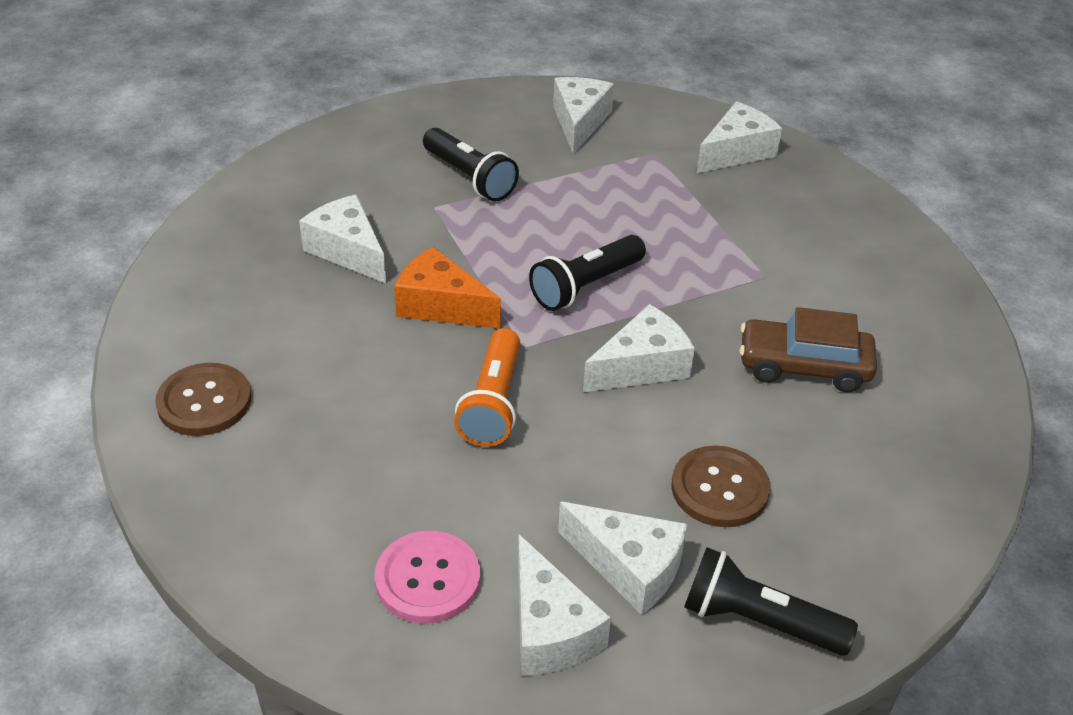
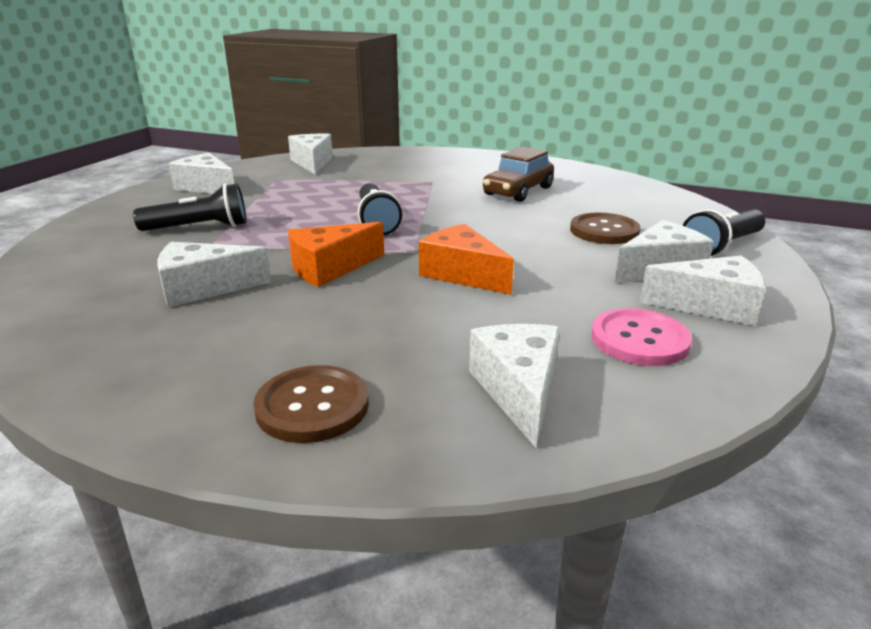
camera: 60 degrees left, 15 degrees down
(493, 403) = (462, 274): orange flashlight -> orange cheese
(642, 366) = (475, 225): white cheese -> white cheese (519, 391)

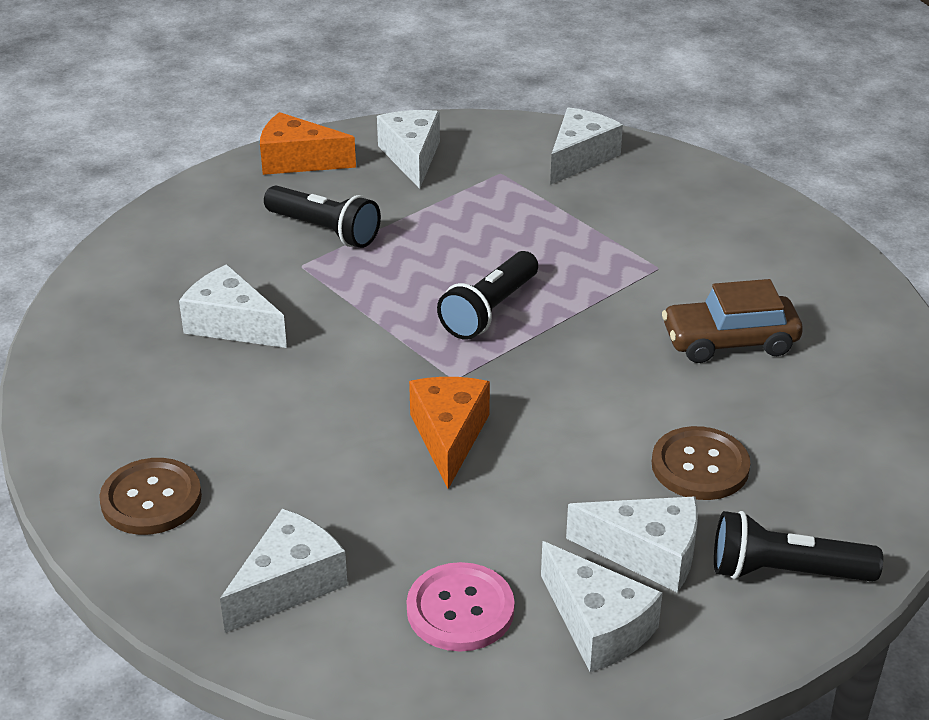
camera: 45 degrees right, 10 degrees up
(330, 268) = (353, 357): orange cheese -> orange cheese (298, 161)

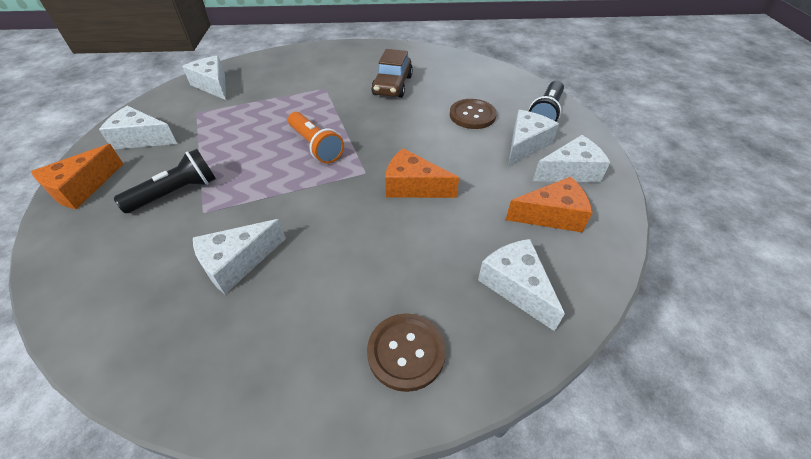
camera: 70 degrees left, 10 degrees up
(460, 609) = (551, 215): pink button -> orange cheese
(490, 310) = (316, 146): black flashlight -> orange flashlight

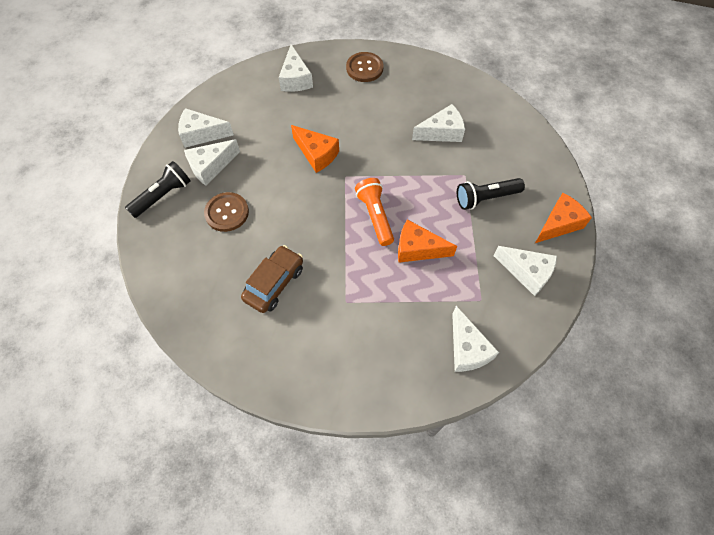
camera: 160 degrees left, 15 degrees up
(551, 215) = (243, 108): orange cheese -> orange cheese (417, 249)

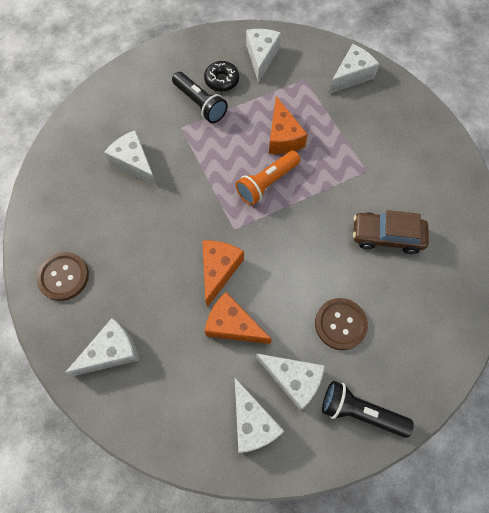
camera: 115 degrees left, 5 degrees up
(508, 225) = (222, 80): none -> black donut
(559, 224) = (201, 48): orange cheese -> orange cheese (233, 325)

